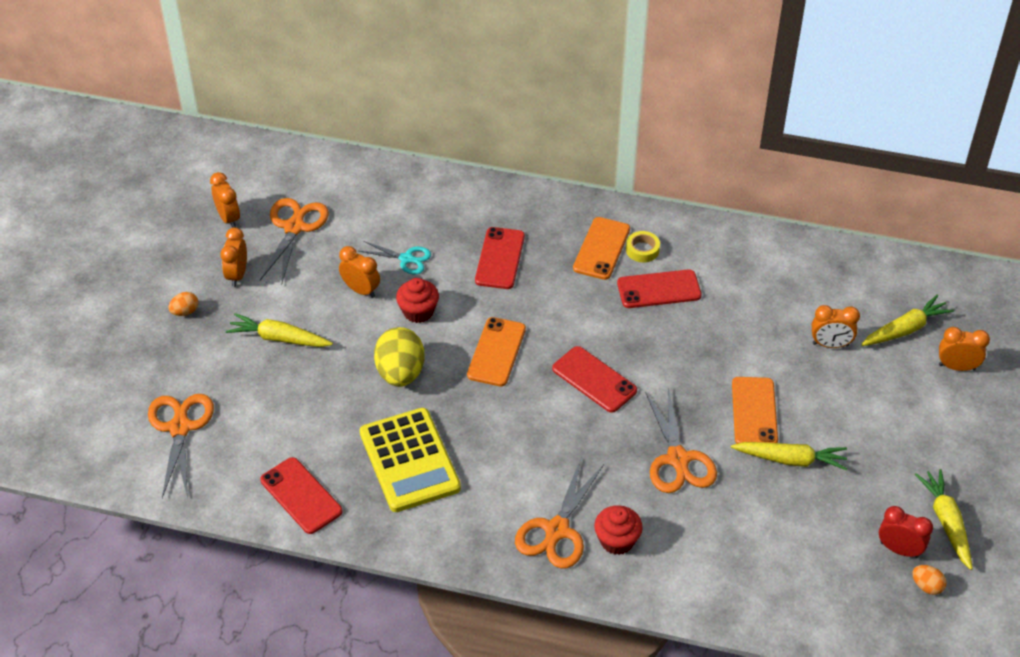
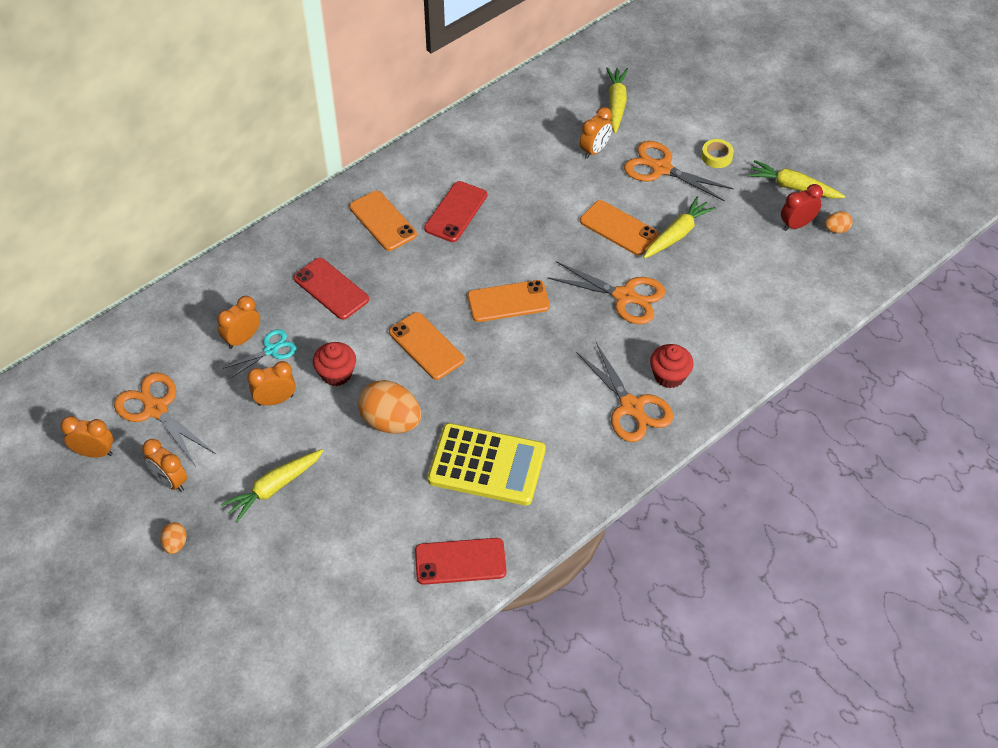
camera: 55 degrees left, 5 degrees up
(180, 428) = (309, 616): orange scissors -> orange scissors (661, 169)
(400, 373) = (391, 422): yellow egg -> orange egg
(594, 379) = (508, 301): red phone -> orange phone
(642, 250) = (408, 198): yellow tape -> yellow tape (716, 156)
(957, 367) = (671, 100): orange clock -> orange clock (242, 339)

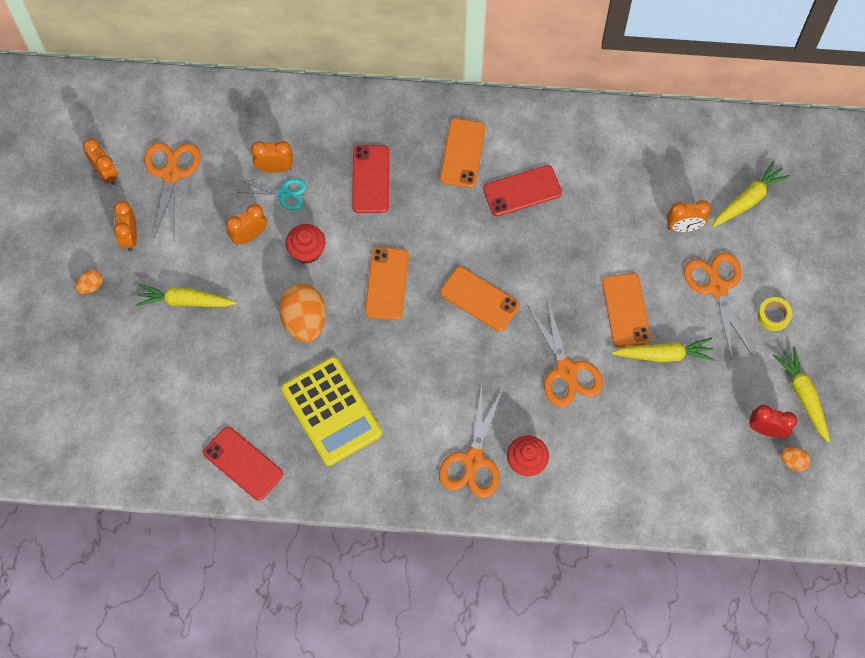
camera: 45 degrees right, 15 degrees up
(275, 400) = (249, 235): orange clock -> orange clock turned 60 degrees counterclockwise

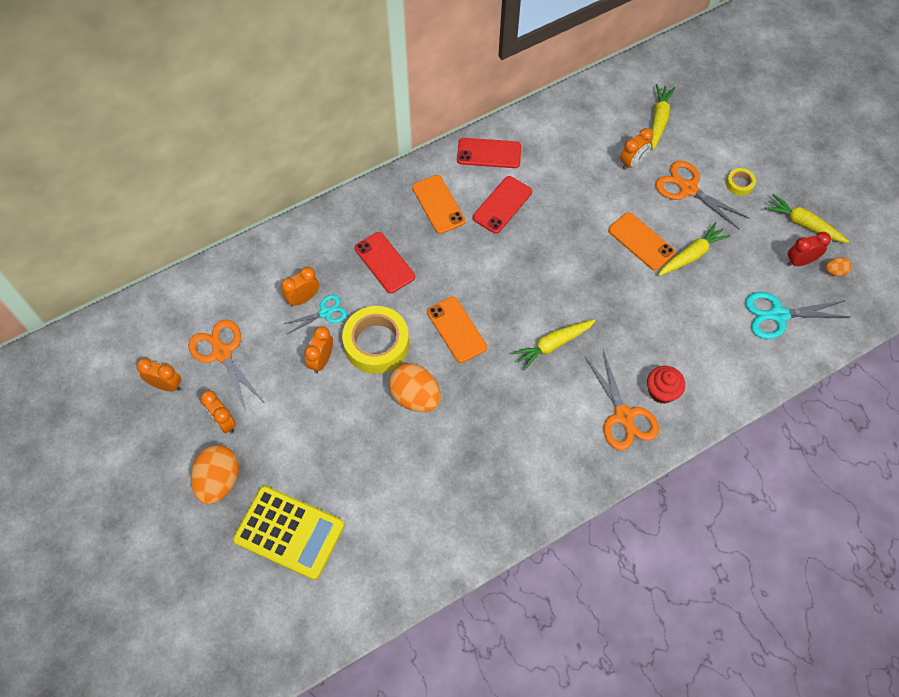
camera: 35 degrees left, 5 degrees down
(91, 286) = (219, 481): orange egg -> orange egg, size x2.11
(185, 301) = (308, 442): yellow carrot -> yellow carrot (553, 345)
(243, 463) = (453, 538): red phone -> red phone (489, 153)
(307, 251) = (376, 344): red cupcake -> yellow tape
(331, 411) = (490, 451): yellow calculator -> yellow calculator (289, 532)
(479, 299) = (533, 298): orange phone -> none
(566, 370) = (635, 308): orange scissors -> none
(698, 466) = (778, 315): none -> turquoise scissors

